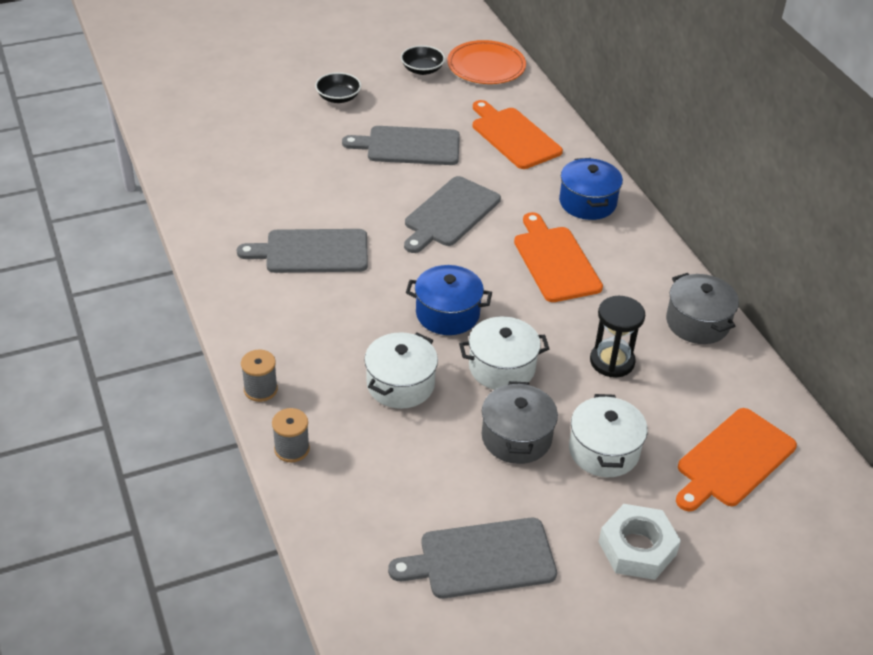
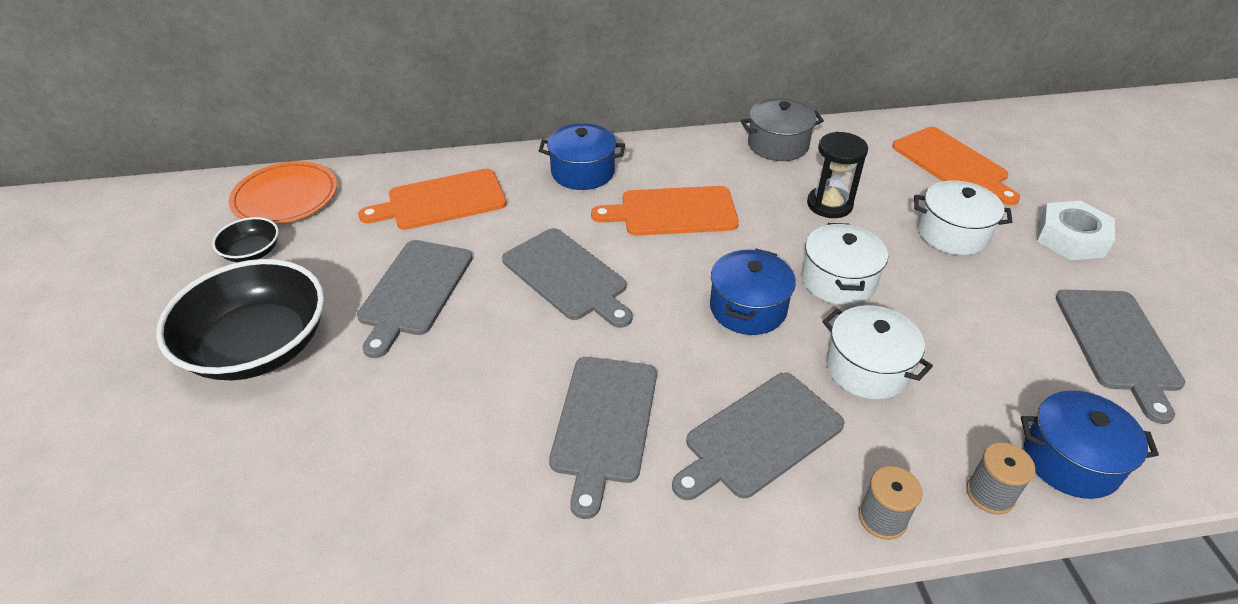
camera: 75 degrees left, 0 degrees up
(317, 326) = (759, 437): none -> grey cutting board
(334, 502) = (1070, 460): none -> blue pot
(338, 98) = (258, 346): black bowl -> black bowl, size x2.17
(516, 437) = (942, 288): grey pot -> none

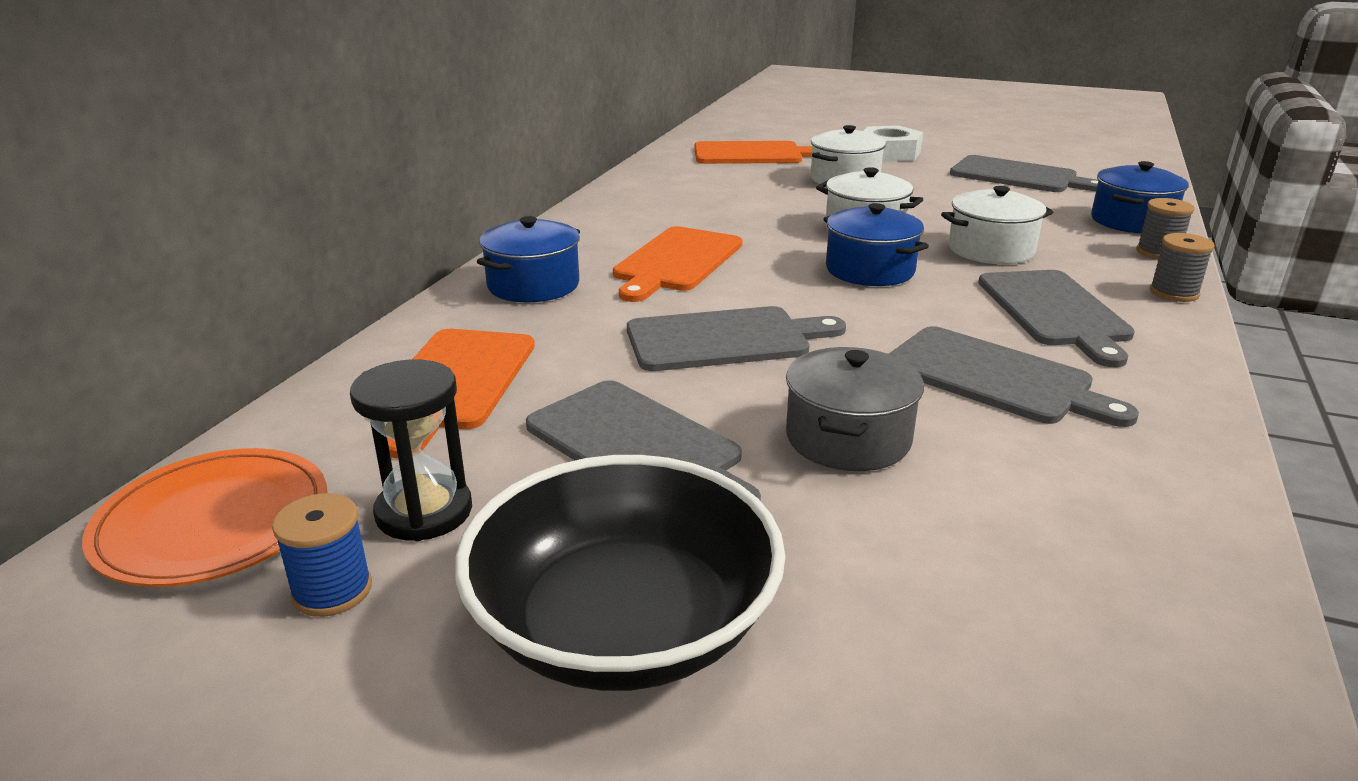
camera: 60 degrees left, 15 degrees down
(252, 252) = (332, 590): black bowl -> blue spool
(778, 145) = (631, 195): grey pot -> grey pot (848, 438)
(829, 204) = (752, 203): black hourglass -> black hourglass (424, 512)

